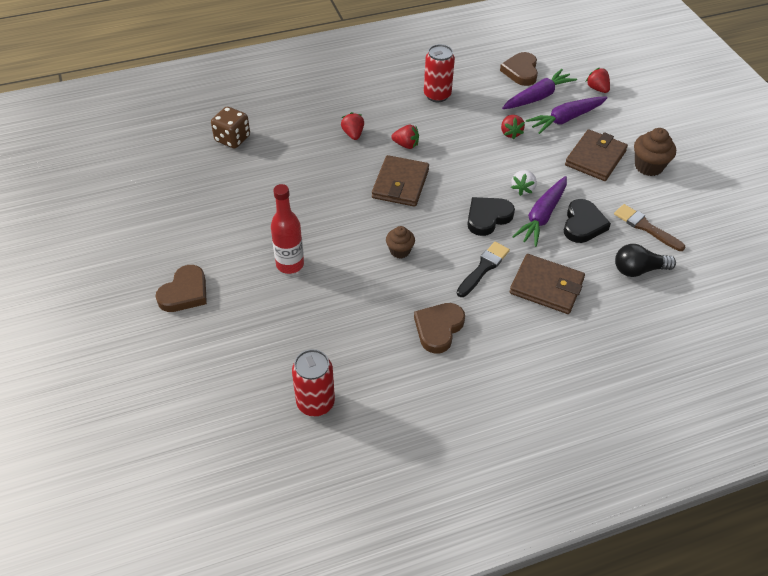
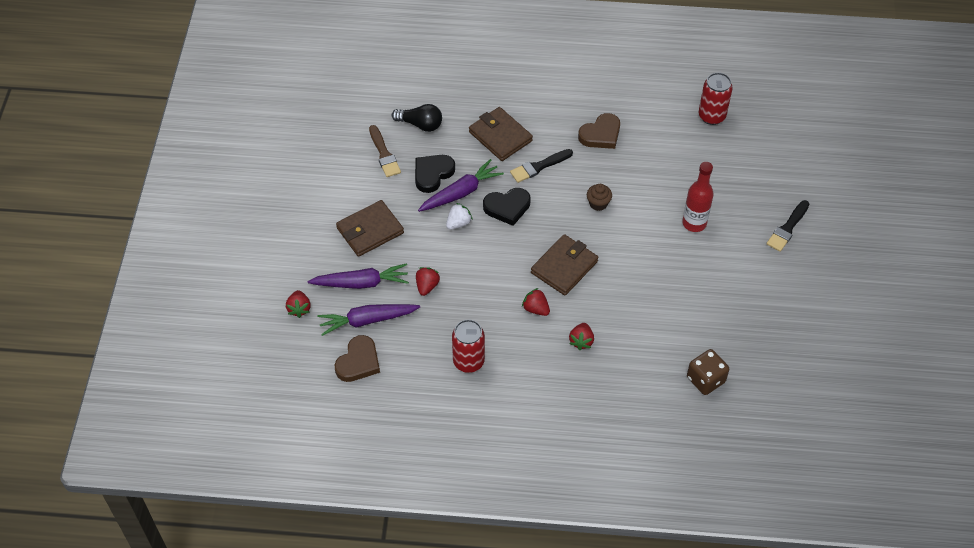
camera: 155 degrees left, 5 degrees up
(185, 292) = (787, 228): brown heart -> black brush
(648, 166) = (330, 205): brown cupcake -> none

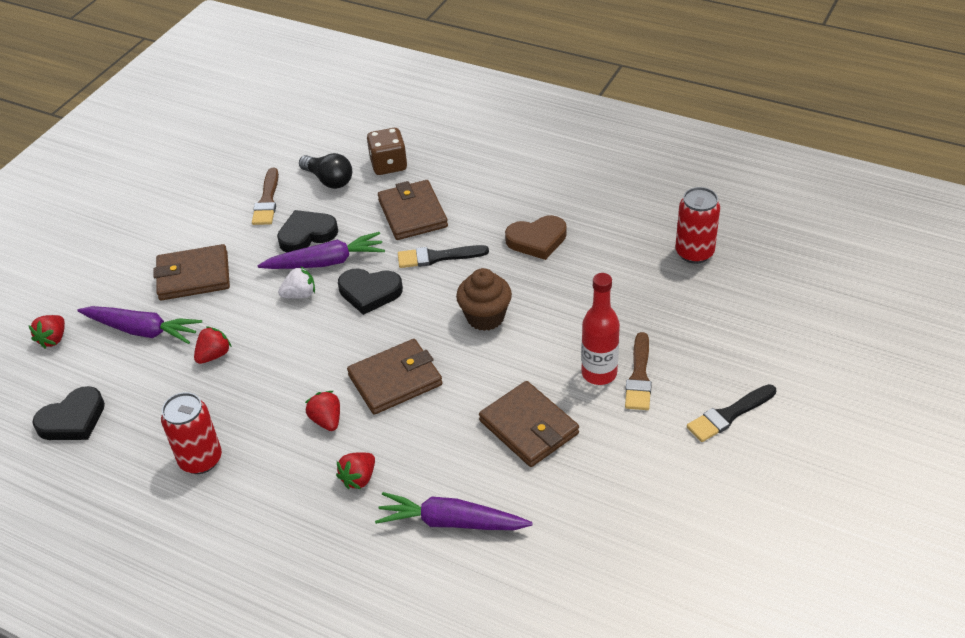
camera: 25 degrees right, 10 degrees down
(358, 362) = (73, 419): brown heart -> black heart
(367, 320) = (118, 374): purple carrot -> purple carrot (451, 522)
(598, 204) = (485, 317): brown cupcake -> brown cupcake, size x1.54
(669, 274) = (529, 427): none -> brown wallet
(705, 380) = (498, 585): brown dice -> brown dice (388, 165)
(720, 218) = (639, 376): none -> brown brush

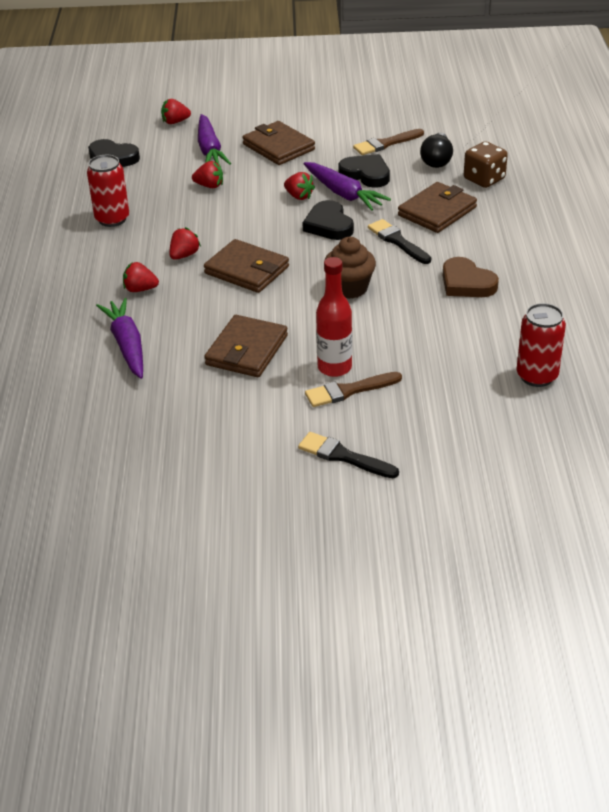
camera: 60 degrees right, 5 degrees down
(300, 295) = (299, 196): white strawberry -> red strawberry

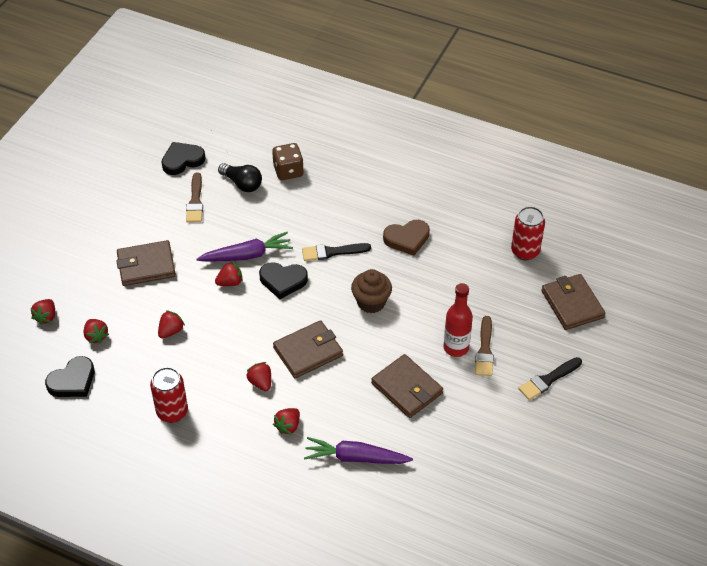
camera: 65 degrees left, 10 degrees up
(172, 152) = (96, 336): none -> red strawberry
(209, 149) = (113, 310): purple carrot -> none
(366, 174) = (230, 231): black heart -> black heart (182, 160)
(437, 211) = (310, 214): brown wallet -> brown wallet (572, 304)

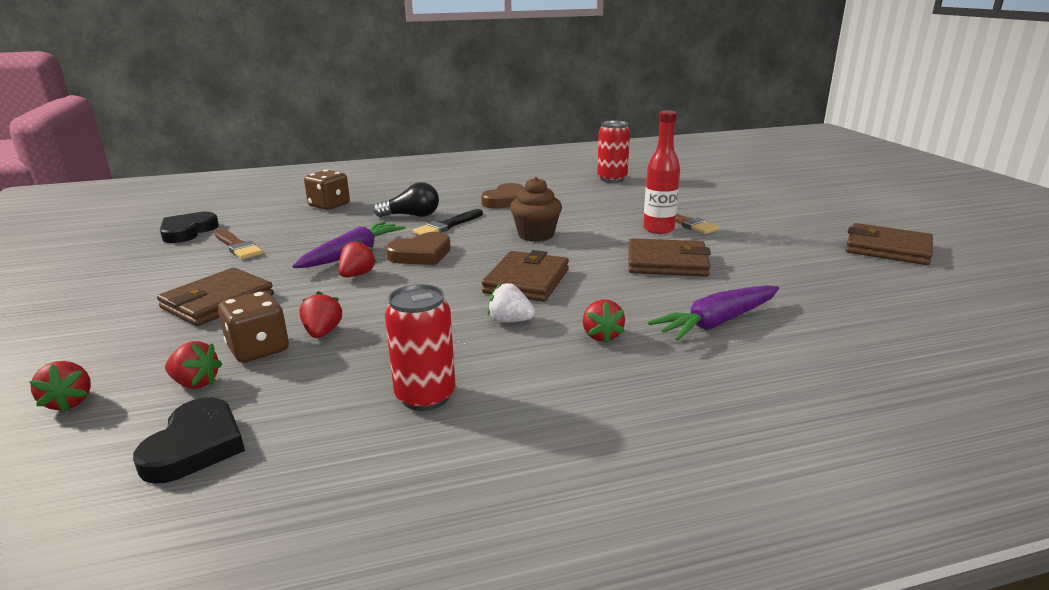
camera: 40 degrees left, 25 degrees down
(135, 326) = (258, 349): none -> brown dice
(242, 184) = (285, 223): black light bulb -> black light bulb (412, 216)
(260, 382) = (510, 321): red strawberry -> white strawberry
(283, 281) = (421, 254): black heart -> brown heart
(548, 380) = (760, 217): black brush -> none
(572, 304) = (694, 186): brown wallet -> brown wallet (887, 249)

